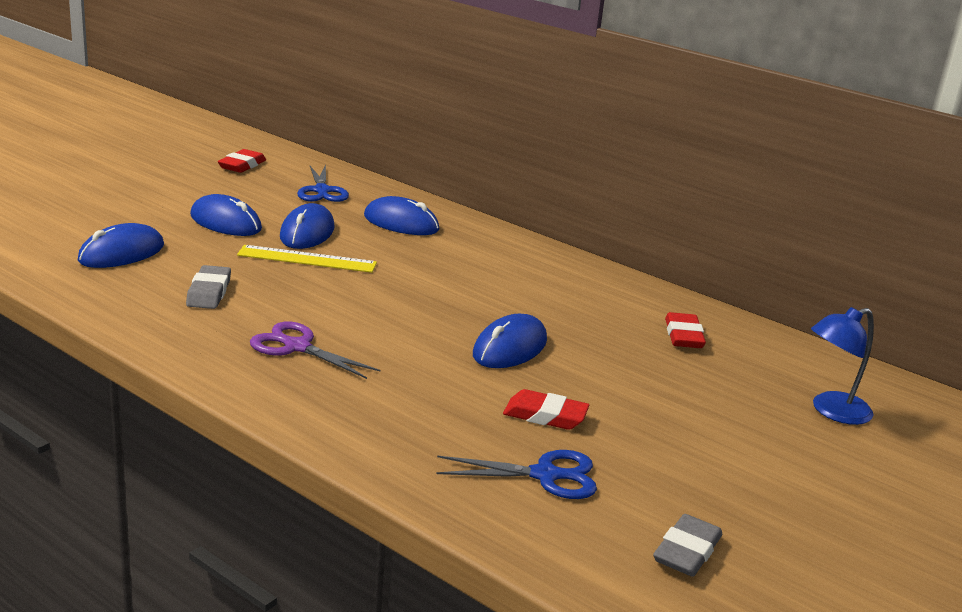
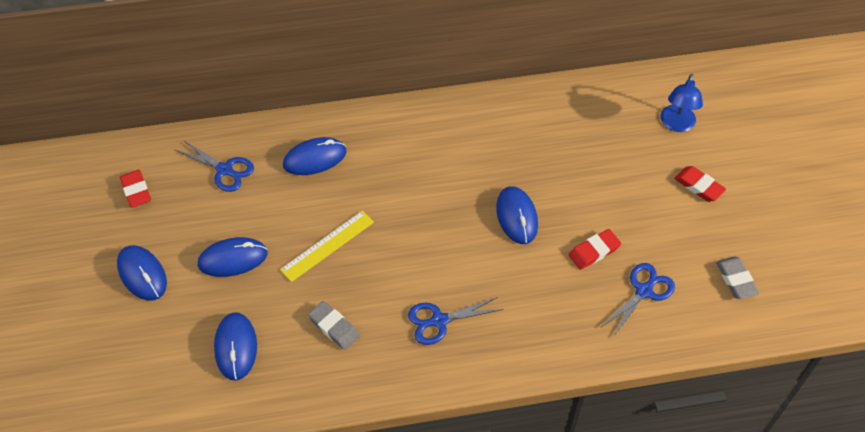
camera: 45 degrees left, 30 degrees up
(296, 347) = (439, 321): purple scissors -> blue scissors
(307, 233) = (287, 221): blue mouse -> blue mouse (142, 274)
(683, 336) = (563, 124): red eraser -> red eraser (699, 186)

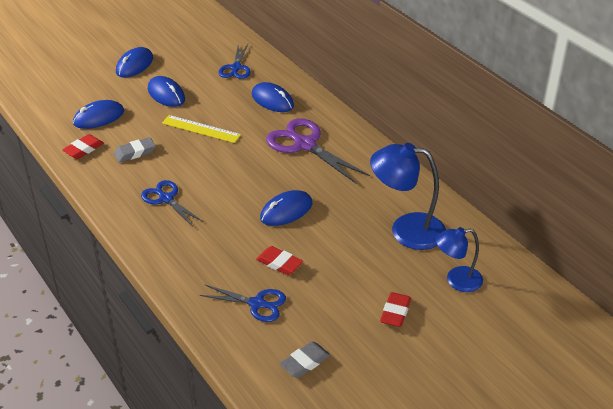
camera: 65 degrees right, 15 degrees down
(136, 191) = (196, 42): red eraser -> red eraser (83, 149)
(334, 327) = (135, 152): grey eraser -> grey eraser turned 45 degrees clockwise
(414, 160) = (304, 144): none -> purple scissors
(592, 131) = (406, 230): none -> blue lamp

